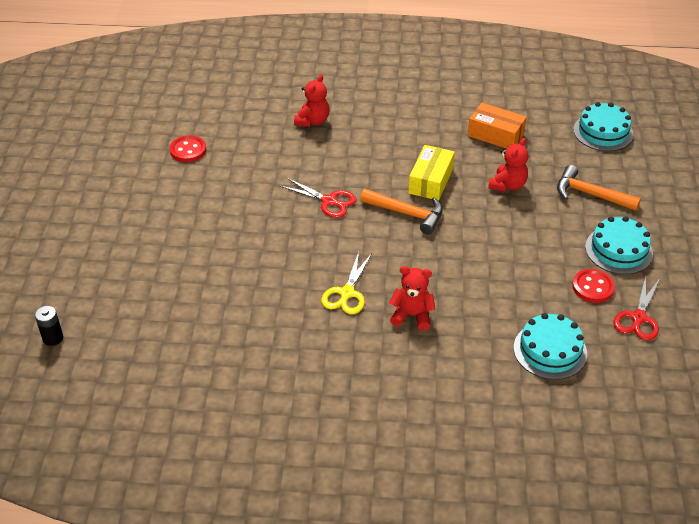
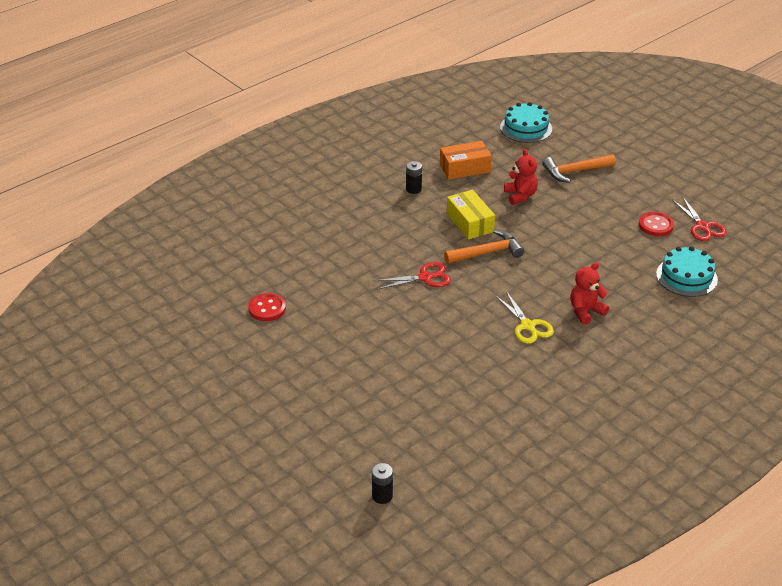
camera: 45 degrees left, 5 degrees down
(313, 121) = (327, 232): red teddy bear -> none
(427, 127) = (413, 189): none -> black battery
(618, 250) = (638, 195): turquoise cake -> none

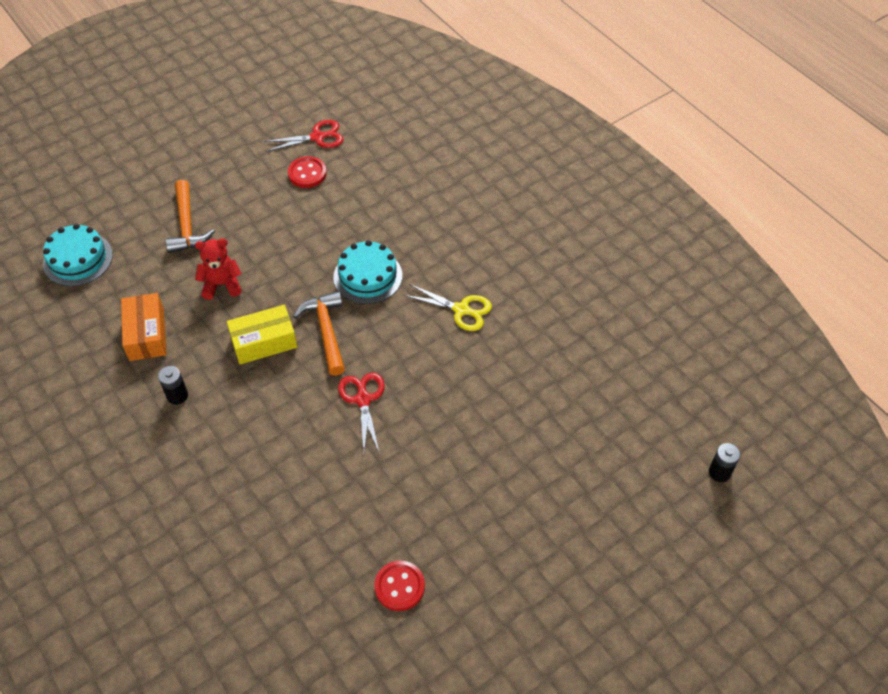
camera: 85 degrees left, 15 degrees up
(528, 326) = (461, 310): yellow scissors -> yellow scissors turned 45 degrees clockwise
(585, 311) = (443, 256): red teddy bear -> none
(686, 277) = (398, 166): turquoise cake -> turquoise cake (368, 276)

